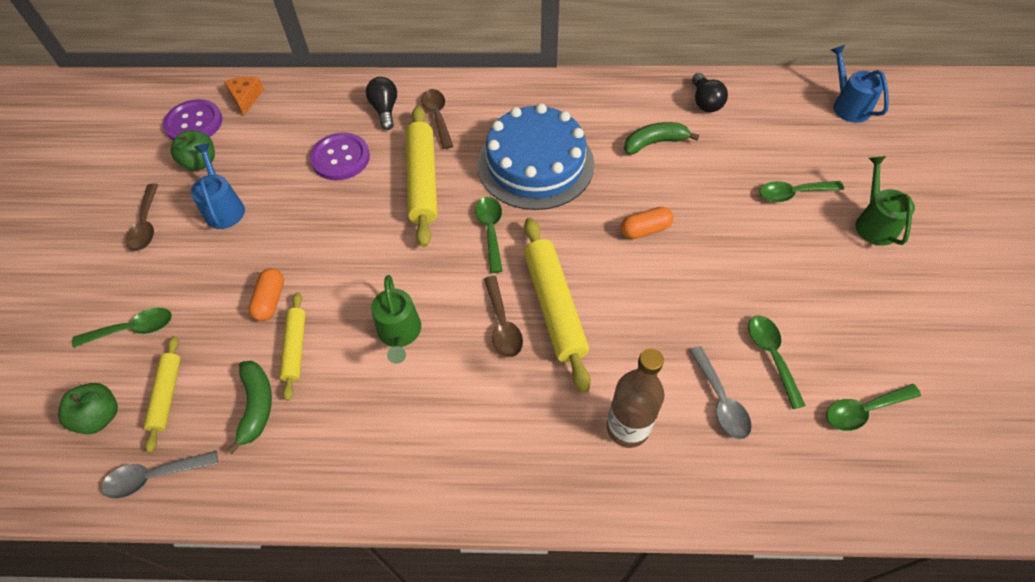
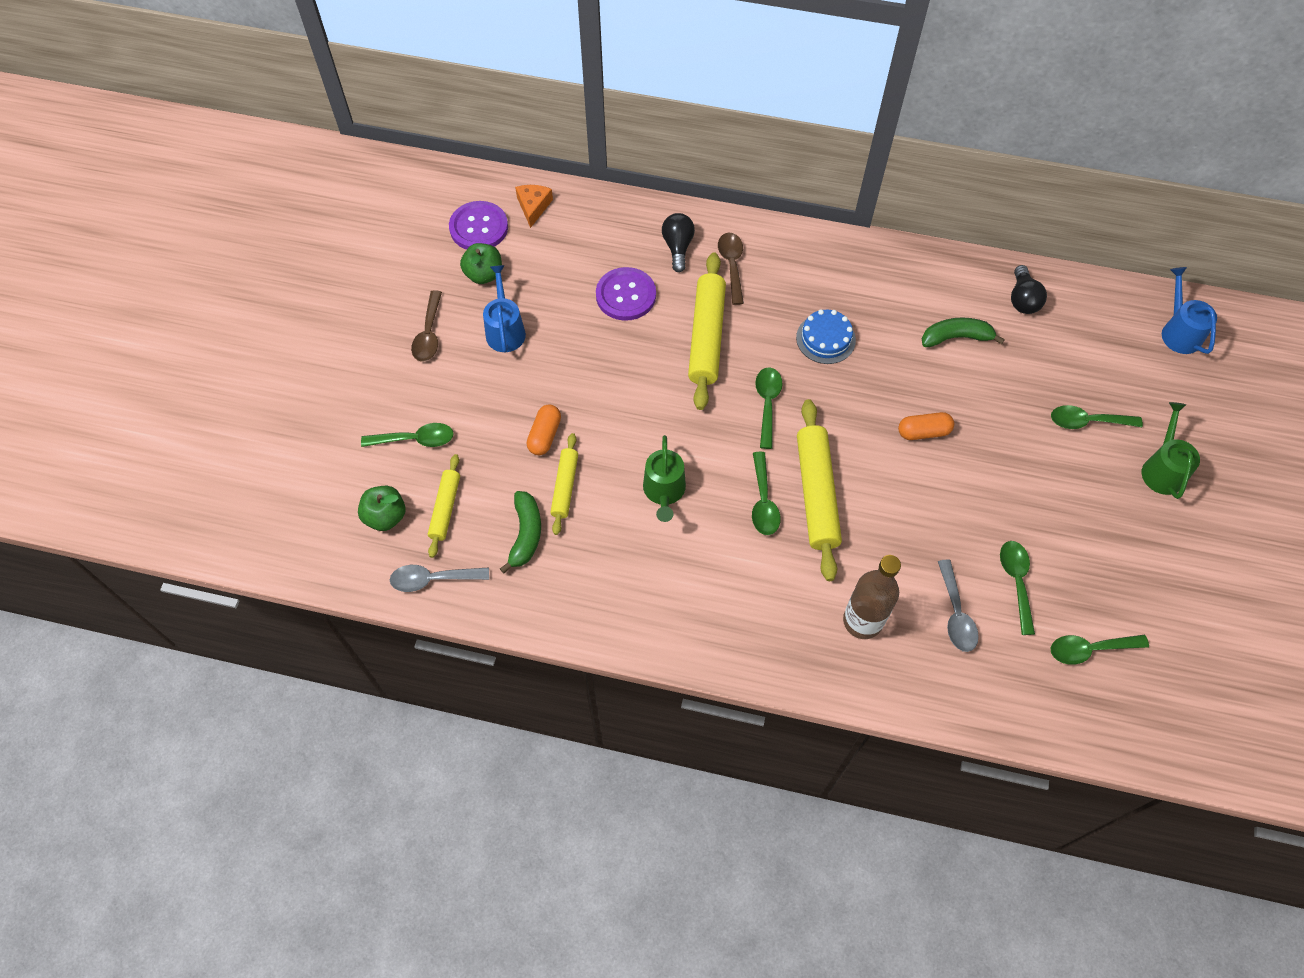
camera: 10 degrees right, 5 degrees up
(502, 324) = (763, 502): brown spoon -> green spoon
(535, 164) = (825, 339): blue cake -> blue cake, size x0.49

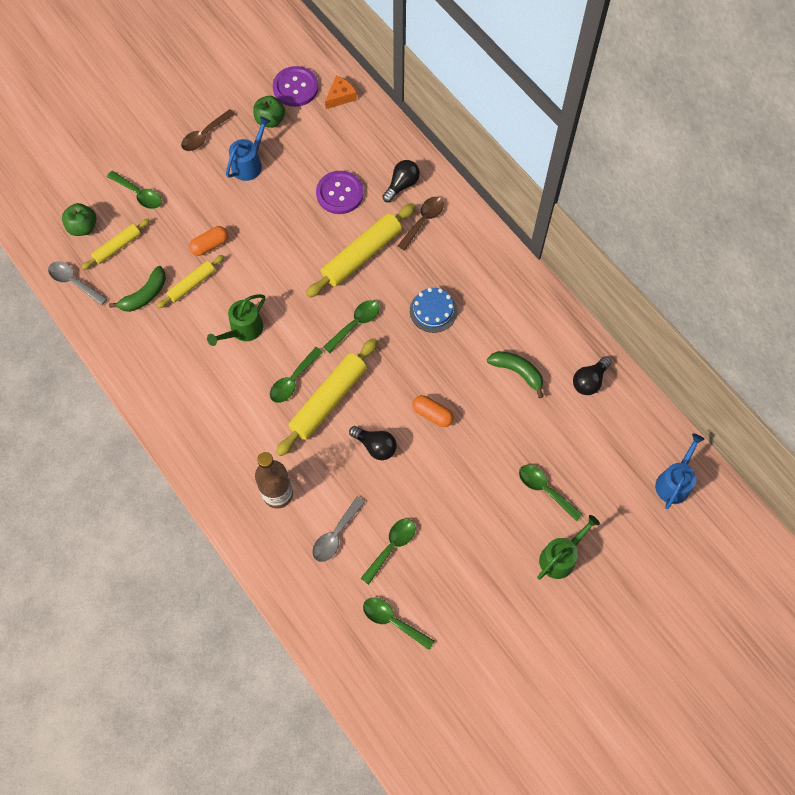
camera: 40 degrees right, 5 degrees up
(904, 501) = (375, 446): none -> black light bulb

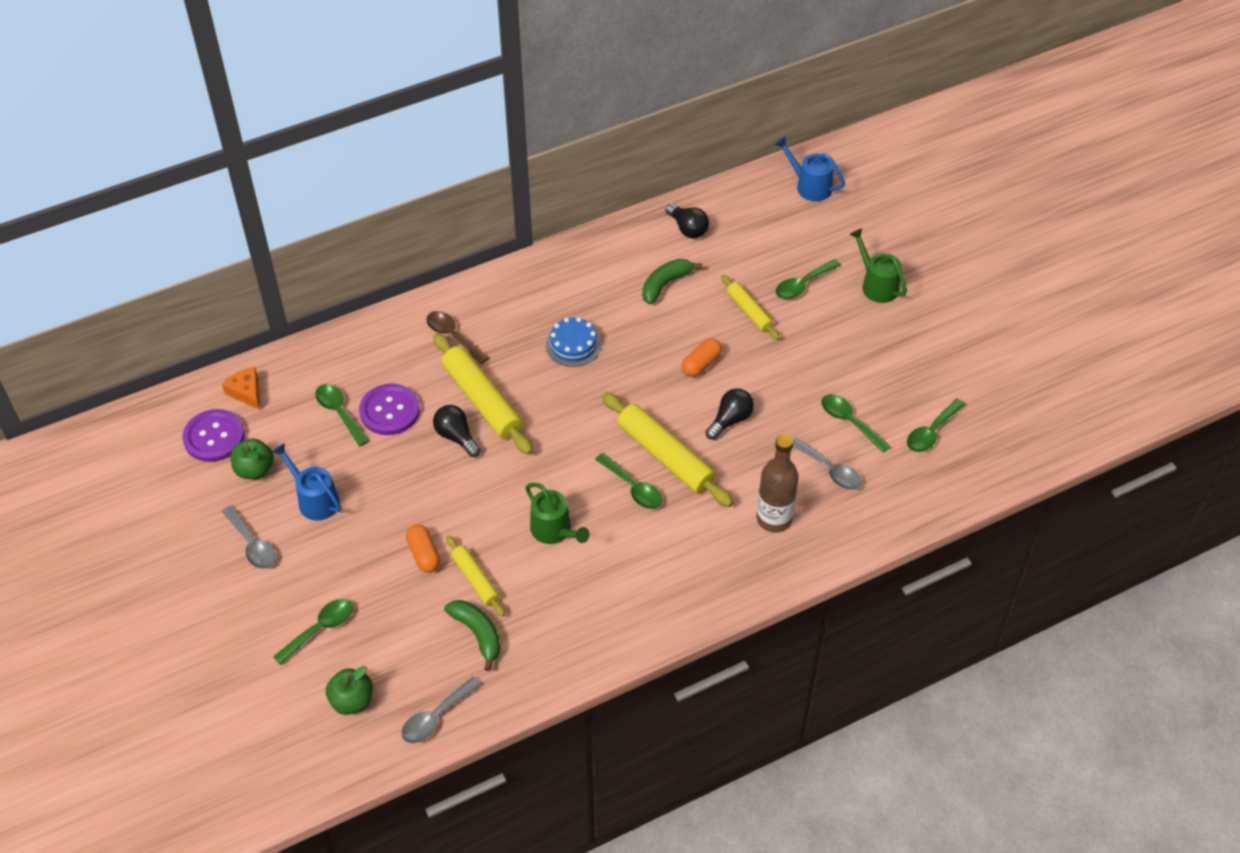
camera: 80 degrees left, 15 degrees down
(117, 247) = (395, 661): yellow rolling pin -> yellow rolling pin (749, 311)
(205, 135) = (252, 544): brown spoon -> grey spoon
(355, 324) = (573, 418): green spoon -> green spoon (339, 412)
(402, 185) = (397, 349): black light bulb -> black light bulb (456, 437)

